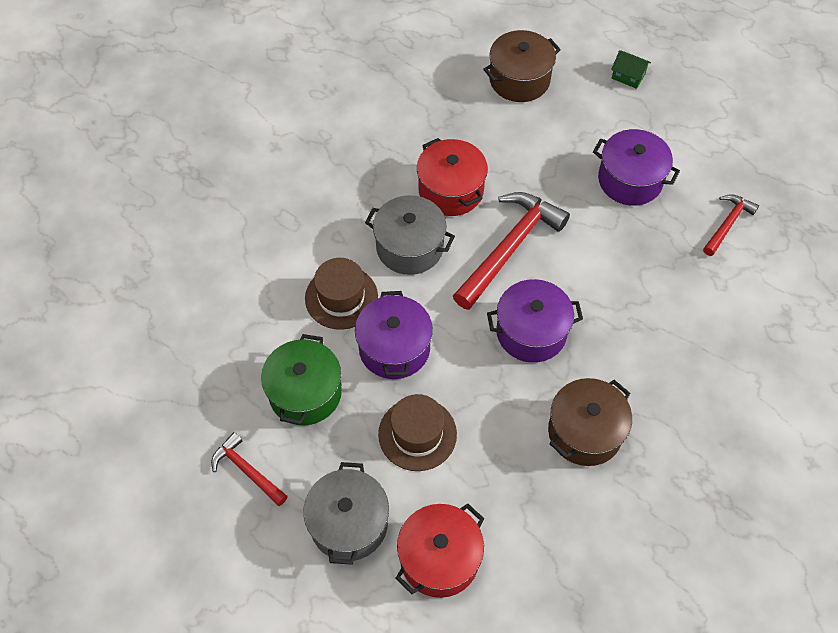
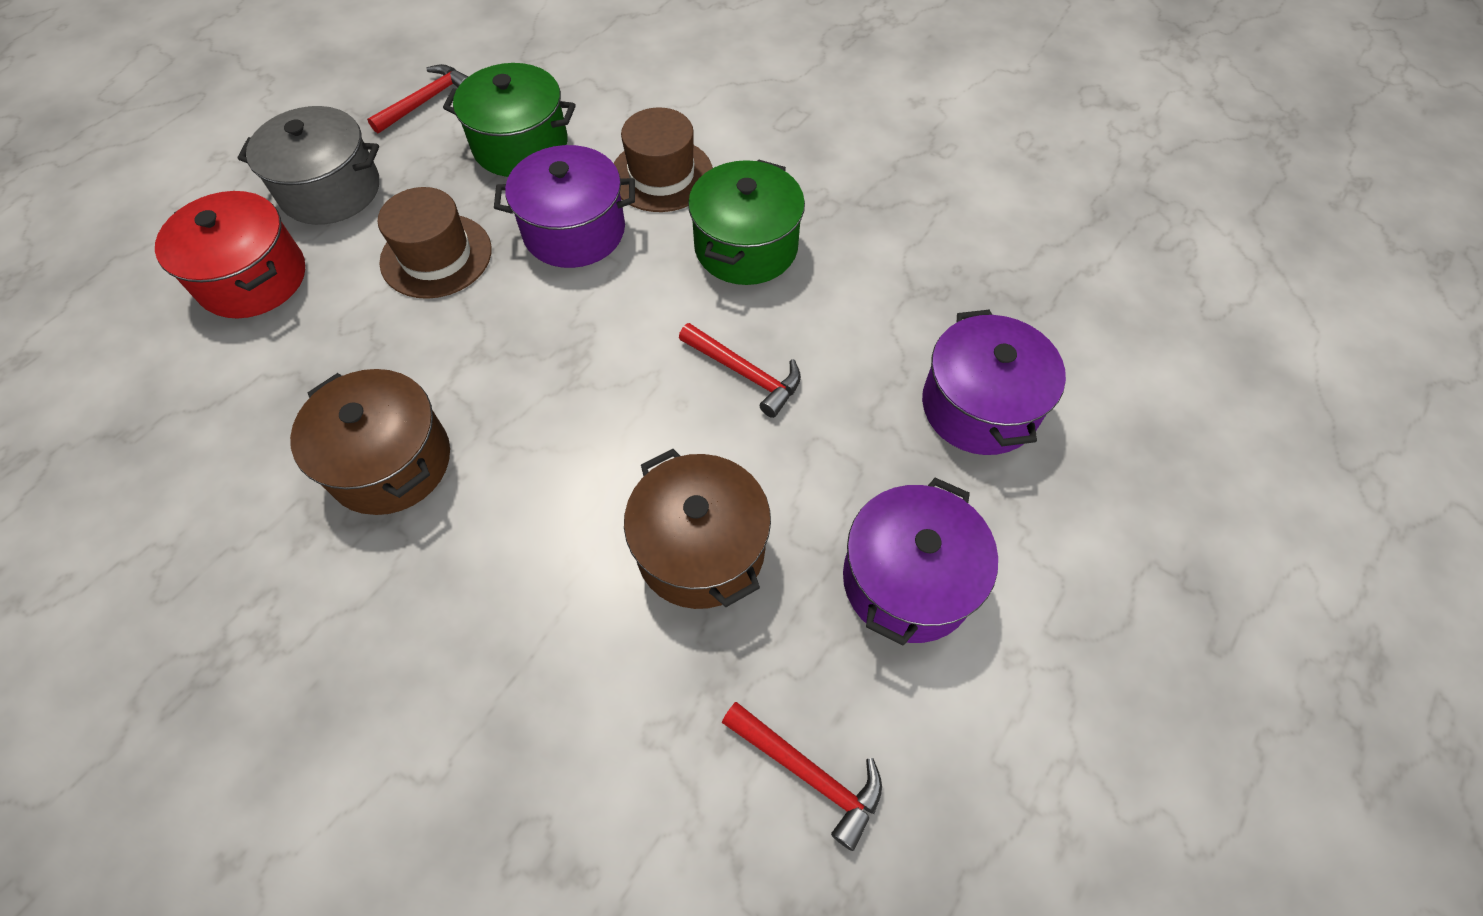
camera: 90 degrees right, 0 degrees up
(409, 247) = (746, 247): grey pot -> green pot
(451, 190) = (857, 297): red pot -> none
(509, 248) = (745, 373): red hammer -> red hammer, size x0.54
(519, 80) = (1124, 402): brown pot -> brown pot (700, 549)
(531, 332) = (581, 397): purple pot -> purple pot (979, 406)
(628, 76) = (1189, 603): green house -> none

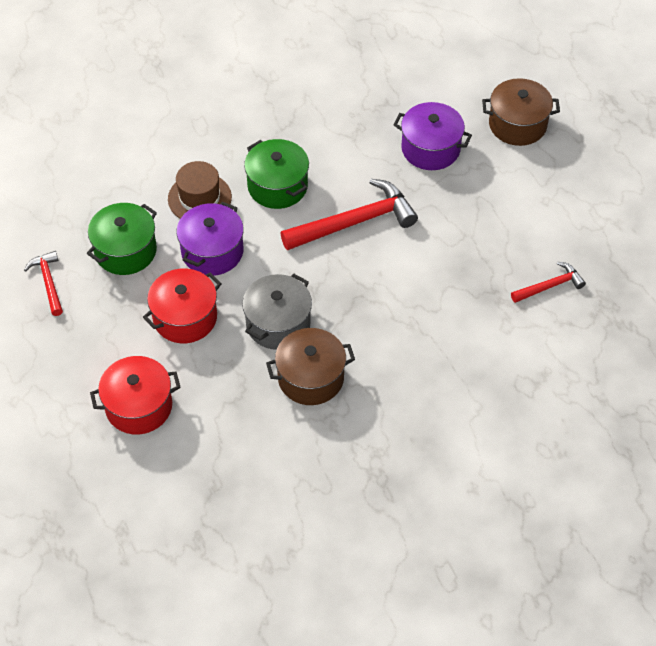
camera: 60 degrees left, 5 degrees down
(331, 190) = (93, 351): grey pot -> grey pot (278, 323)
(436, 256) = (185, 317): brown hat -> red pot
(700, 549) = (435, 278): brown pot -> brown pot (517, 124)
(745, 373) = (355, 222): red hammer -> red hammer, size x1.86
(907, 580) = (494, 216): purple pot -> none

